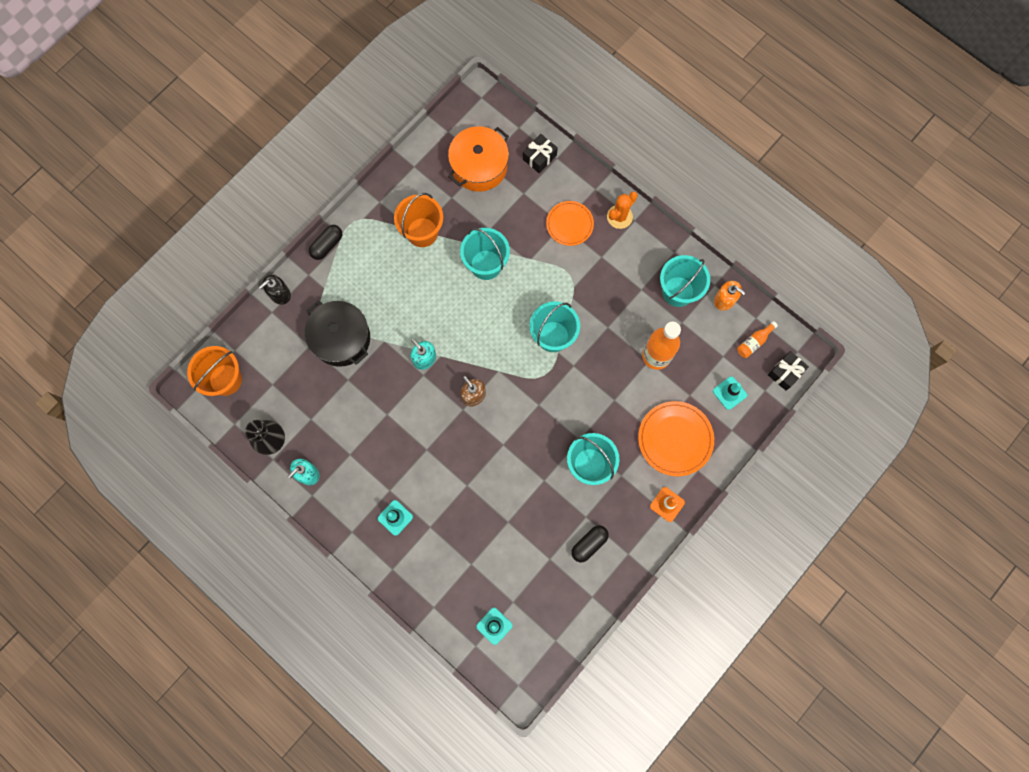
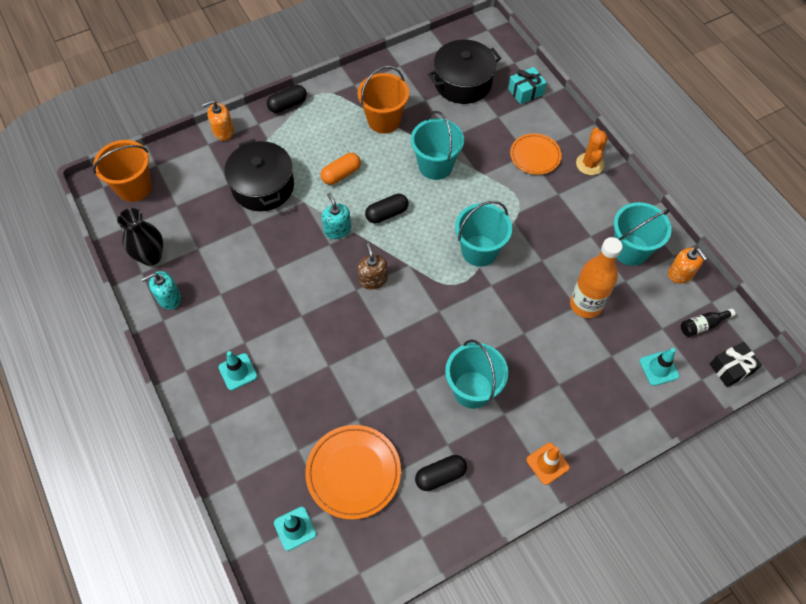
camera: 20 degrees right, 15 degrees down
(280, 294) = (223, 131): black soap dispenser -> orange soap dispenser
(406, 302) = (341, 174): none -> orange capsule
(461, 328) = (387, 214): none -> black capsule
(479, 166) = (463, 83): orange pot -> black pot
(539, 157) = (525, 91): black gift -> turquoise gift
(619, 217) = (589, 164): orange cactus -> orange cactus turned 60 degrees counterclockwise
(675, 439) = (580, 396): orange plate -> orange plate (353, 472)
(754, 342) = (702, 325): orange bottle -> black bottle

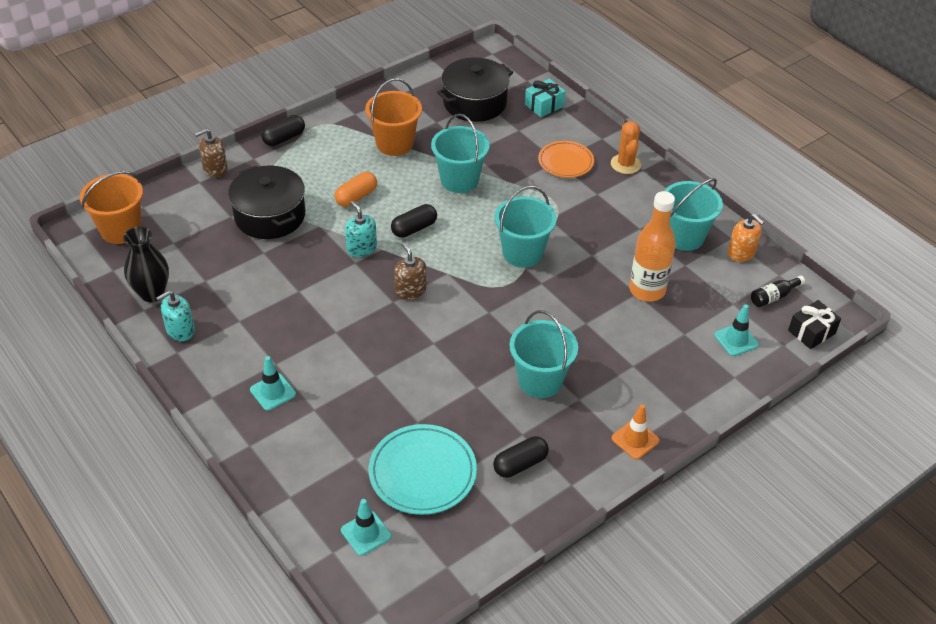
camera: 10 degrees left, 15 degrees down
(223, 131) = (215, 169): orange soap dispenser -> brown soap dispenser
(353, 472) = (422, 472): orange plate -> turquoise plate

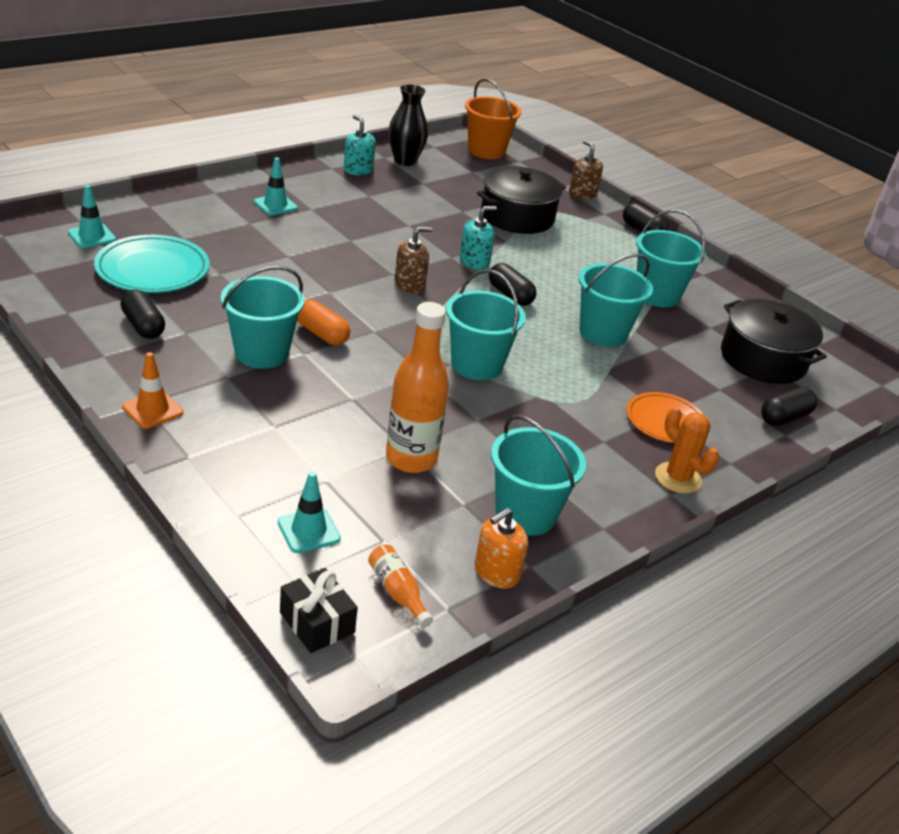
camera: 85 degrees right, 10 degrees down
(356, 197) = (556, 264): orange capsule -> orange capsule (322, 334)
(394, 144) = (657, 295): orange bucket -> turquoise bucket
(544, 105) = (784, 417): turquoise gift -> black capsule
(625, 164) = (678, 478): orange cactus -> orange cactus turned 60 degrees clockwise
(774, 297) = (397, 592): black bottle -> orange bottle

